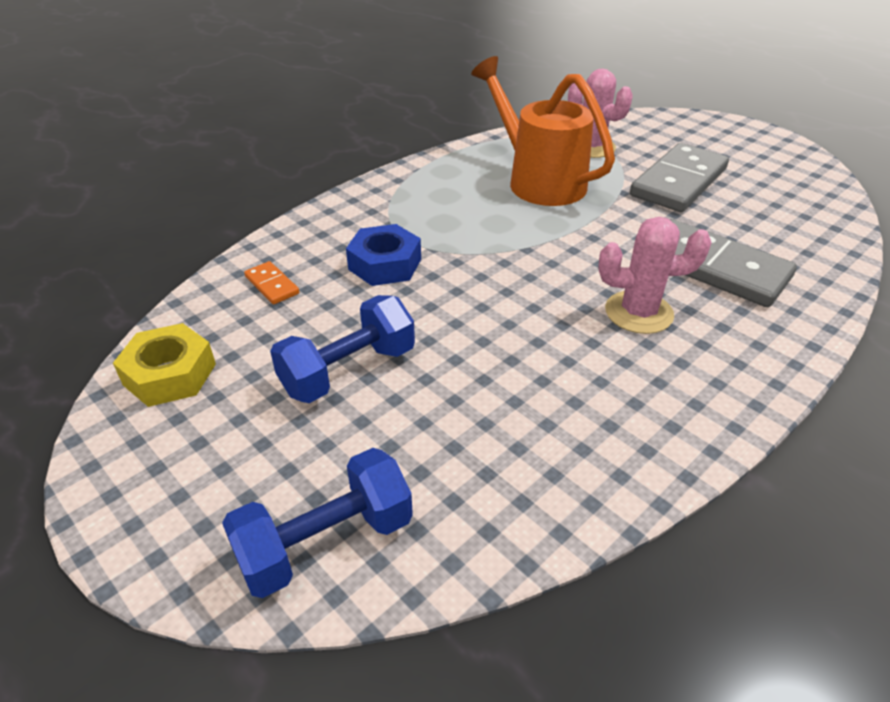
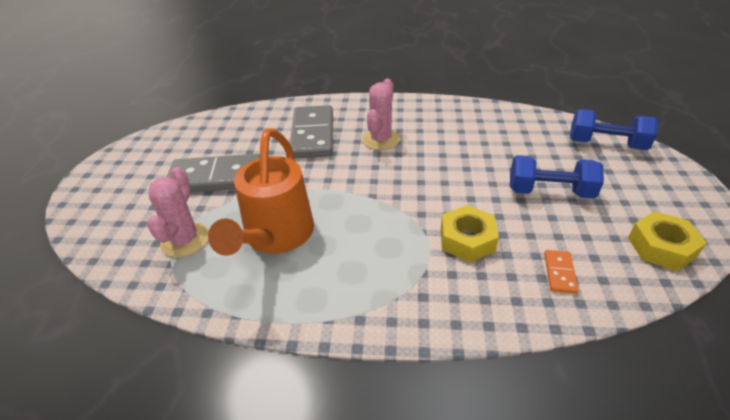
camera: 130 degrees left, 0 degrees up
(385, 264) = (467, 239): blue nut -> yellow nut
(638, 312) = (381, 139): pink cactus -> pink cactus turned 60 degrees clockwise

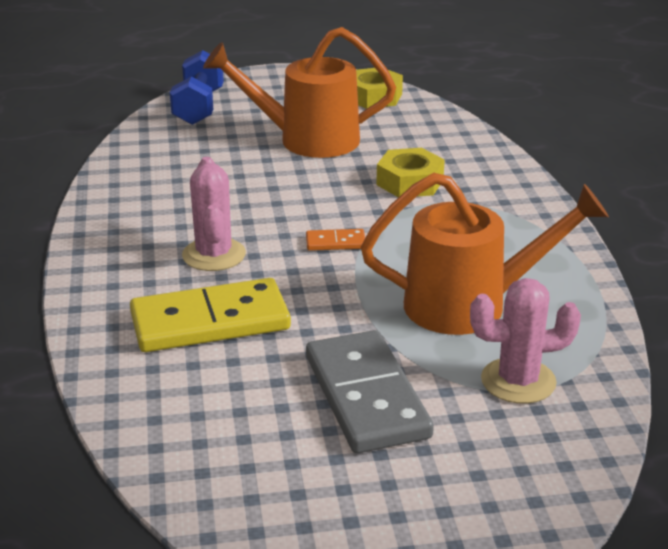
camera: 105 degrees left, 10 degrees down
(312, 135) = (210, 322): grey domino -> yellow domino
(381, 139) = (214, 255): pink cactus -> pink cactus turned 75 degrees clockwise
(549, 192) = (306, 140): blue dumbbell -> orange watering can
(559, 273) = (433, 139): orange domino -> orange domino (335, 243)

